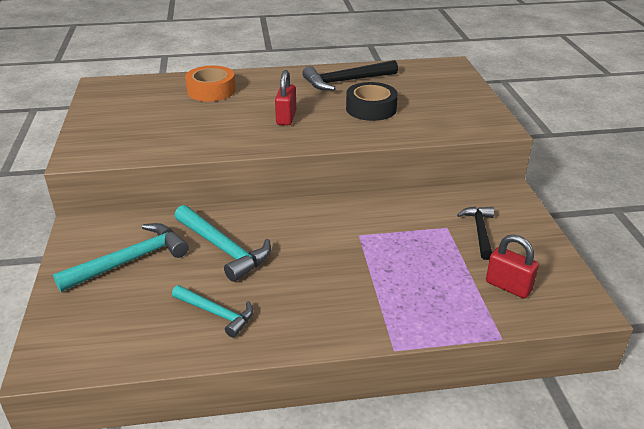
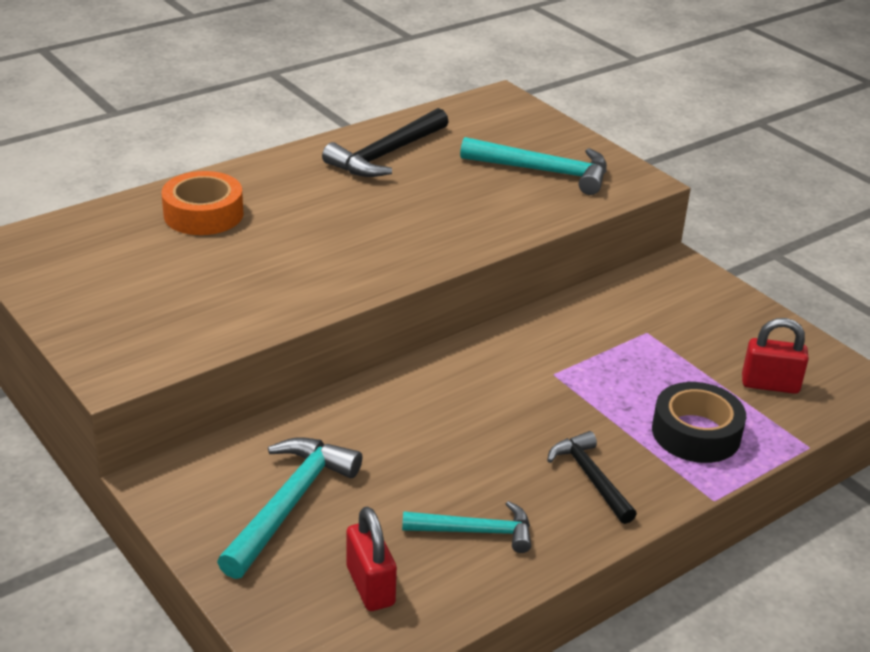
camera: 30 degrees left, 0 degrees up
(223, 248) = (400, 446): turquoise hammer -> turquoise hammer (543, 171)
(286, 118) = (360, 232): red padlock -> red padlock (370, 586)
(371, 108) = (461, 190): black tape -> black tape (696, 433)
(479, 232) = (688, 327): black hammer -> black hammer (591, 478)

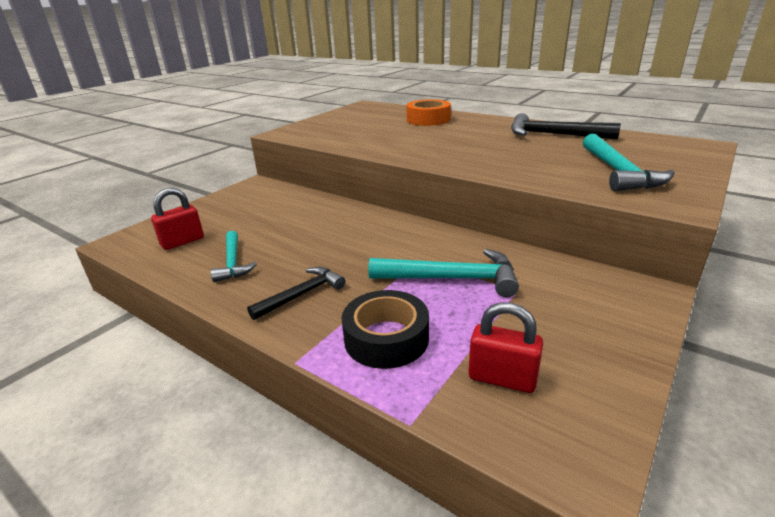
camera: 75 degrees right, 5 degrees down
(289, 504) = (246, 210): turquoise hammer -> turquoise hammer (451, 278)
(770, 384) = (502, 378): red padlock -> red padlock turned 60 degrees counterclockwise

